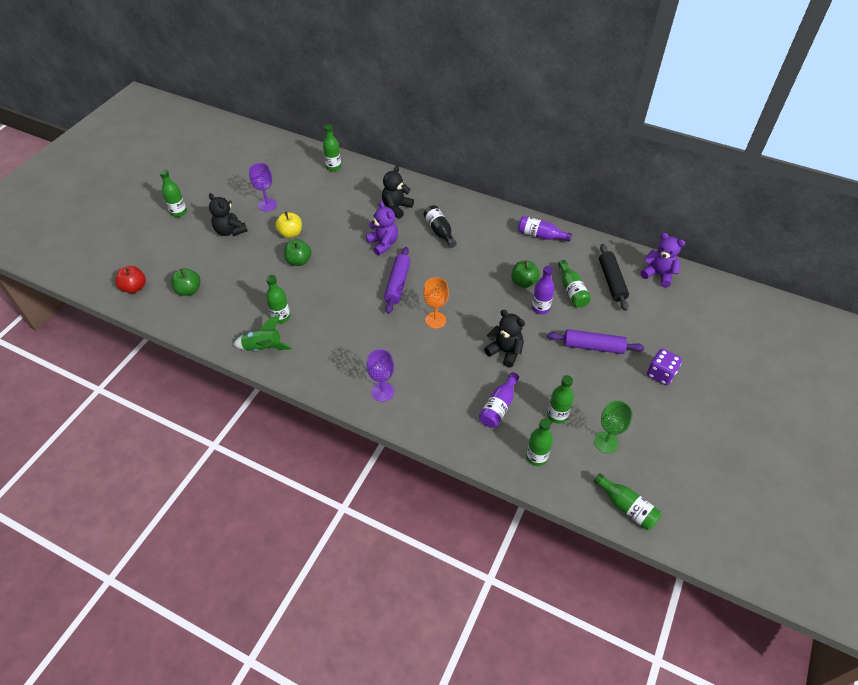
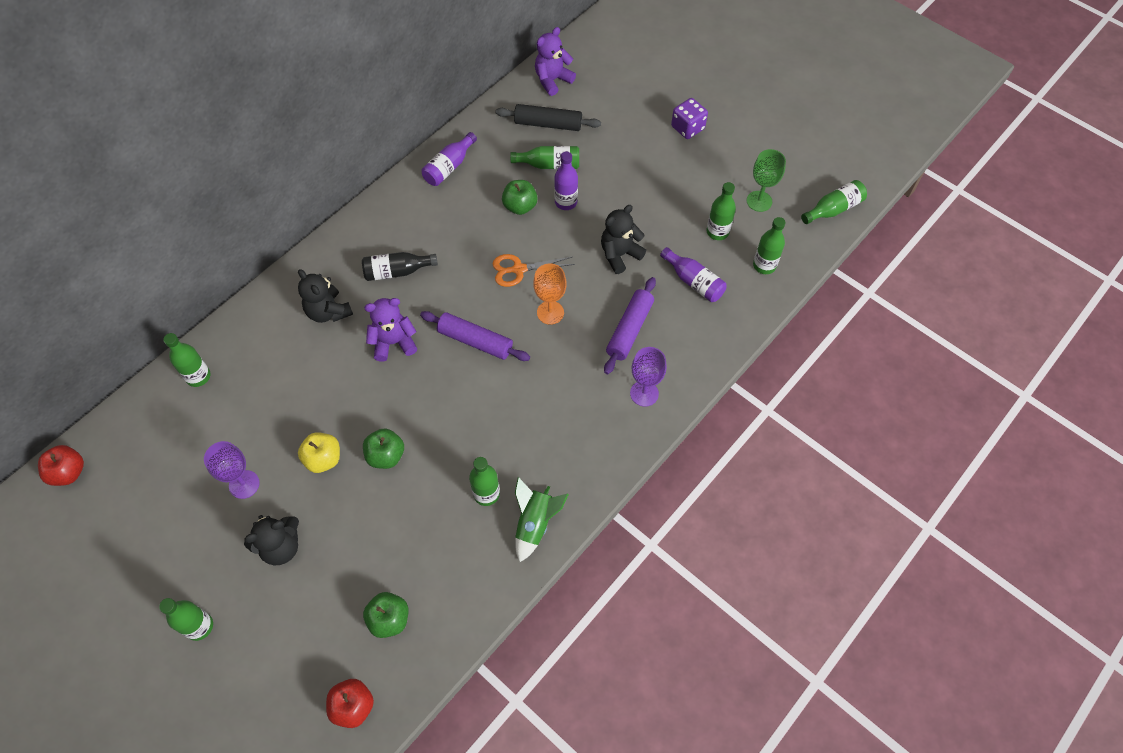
camera: 75 degrees left, 10 degrees up
(262, 139) = (69, 472): none -> red apple
(466, 294) = (519, 269): none -> orange scissors
(593, 346) = (636, 171): purple rolling pin -> purple rolling pin (629, 329)

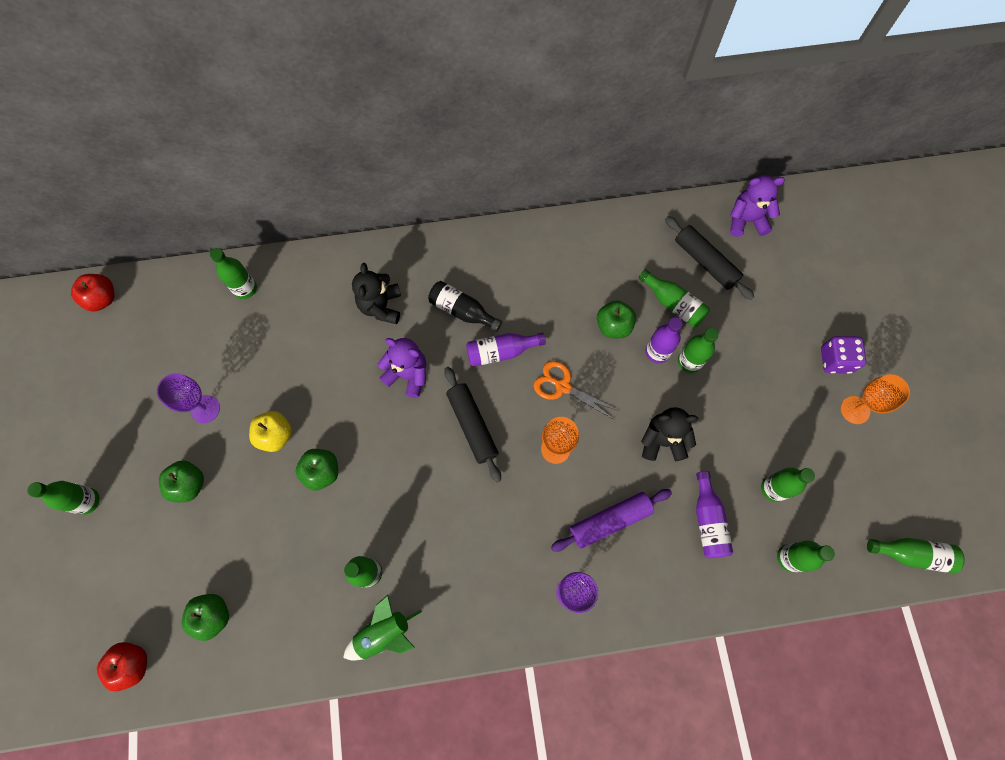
camera: 40 degrees right, 10 degrees up
(281, 546) = (189, 484): black teddy bear -> green apple
(449, 167) = (584, 242): purple bottle -> purple bottle (501, 352)
(475, 341) = (472, 425): purple rolling pin -> black rolling pin
(593, 193) = (689, 361): none -> green bottle
(726, 149) = (855, 410): none -> orange goblet
(759, 201) = (842, 488): green goblet -> none

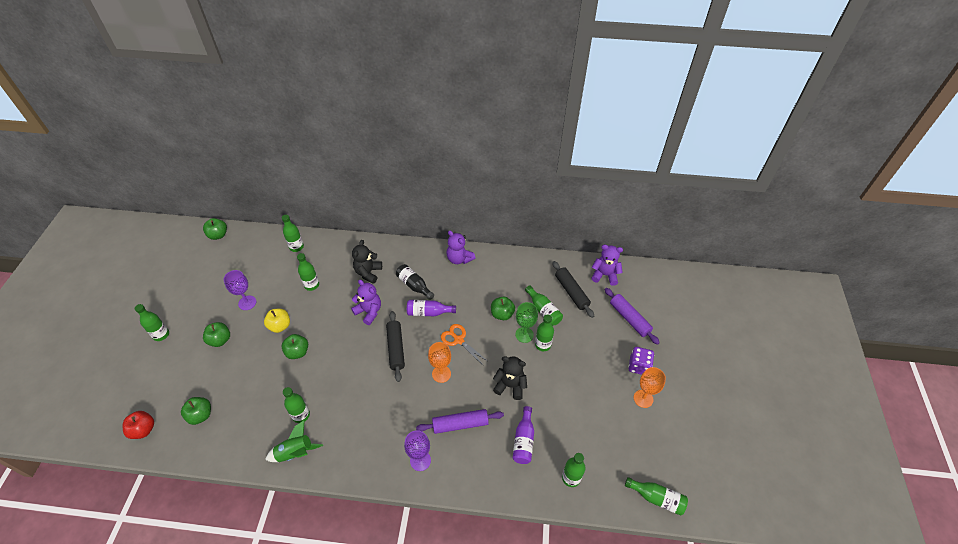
camera: 15 degrees right, 20 degrees down
(102, 299) = (218, 235): red apple -> green apple
(516, 246) = (459, 259): none -> purple teddy bear
(657, 352) = (524, 334): purple bottle -> green goblet
(773, 488) = (573, 432): green bottle -> green bottle (311, 285)
(802, 286) = (629, 319): none -> purple rolling pin

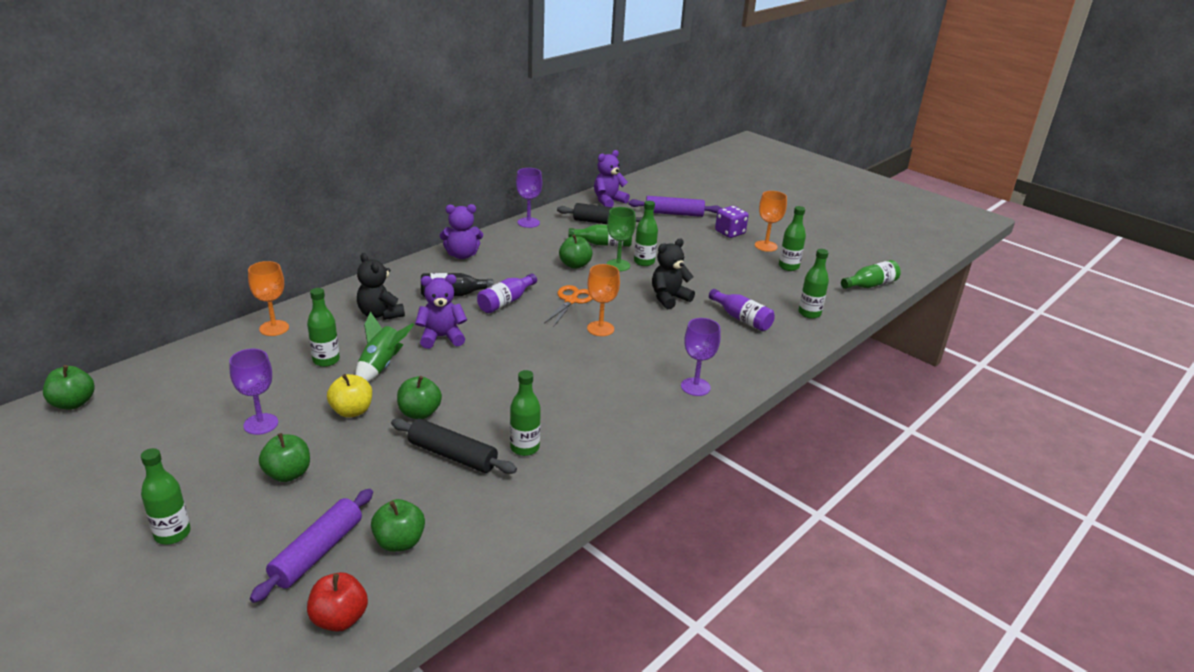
camera: 55 degrees left, 20 degrees down
(295, 453) = (577, 474): green rocket -> green rocket (381, 366)
(296, 247) = (237, 347): green bottle -> green bottle (788, 267)
(322, 246) = (274, 328): none -> orange goblet
(396, 348) = (524, 342): black rolling pin -> black rolling pin (452, 455)
(459, 340) = (571, 301): orange scissors -> orange scissors turned 120 degrees clockwise
(460, 424) = (679, 344): purple rolling pin -> purple rolling pin (317, 552)
(529, 258) = (528, 222): none -> purple goblet

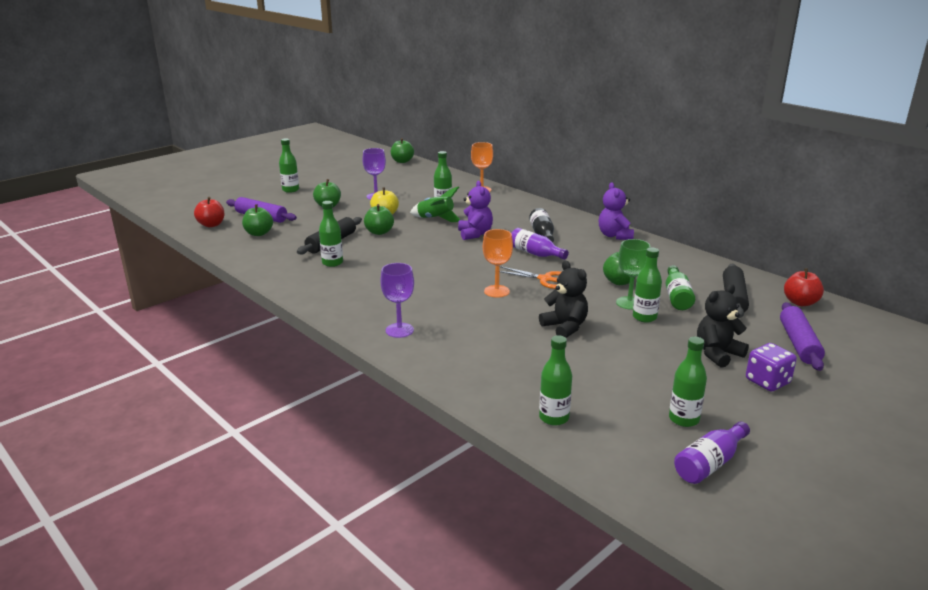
camera: 95 degrees right, 5 degrees down
(380, 314) = (505, 215): black teddy bear -> black teddy bear (717, 354)
(528, 222) = (704, 260): purple goblet -> none
(608, 201) = (800, 302): purple teddy bear -> red apple
(741, 319) = (530, 367): purple bottle -> purple bottle (710, 463)
(766, 246) = (742, 407): orange goblet -> none
(870, 285) = (658, 491): green bottle -> none

